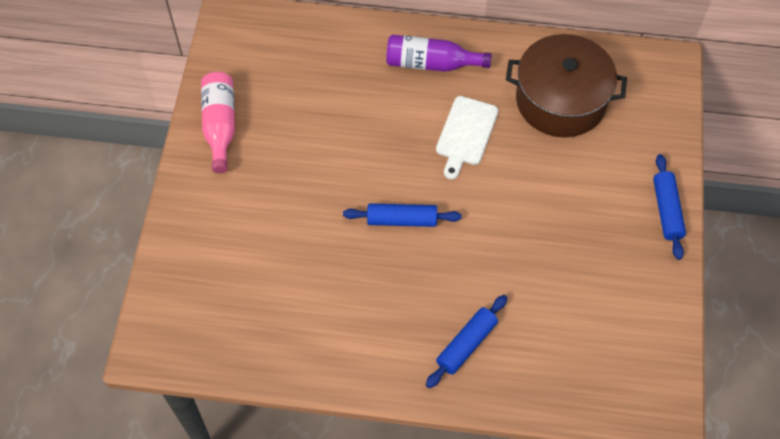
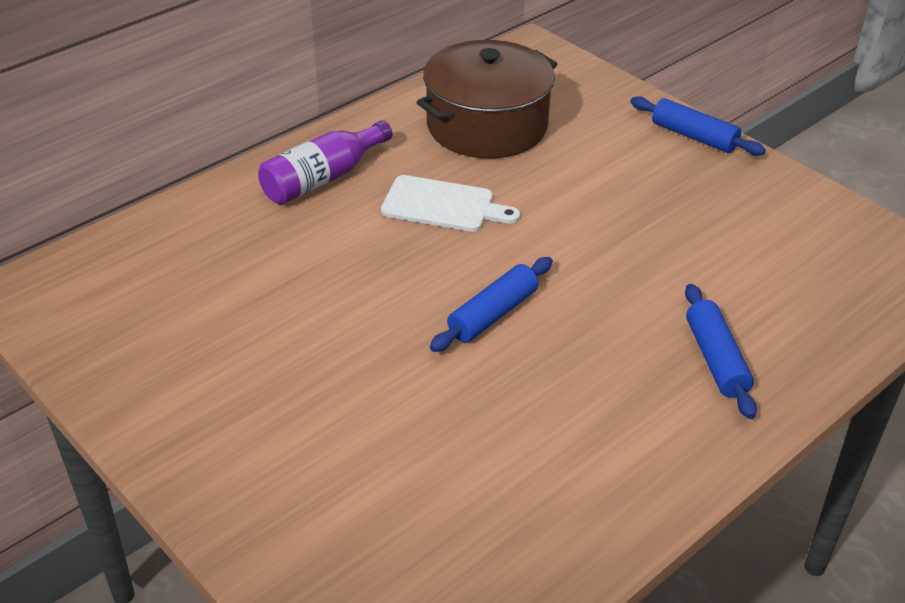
camera: 50 degrees left, 20 degrees down
(220, 125) = (155, 391): pink bottle -> none
(466, 134) = (443, 205): white cutting board -> white cutting board turned 45 degrees counterclockwise

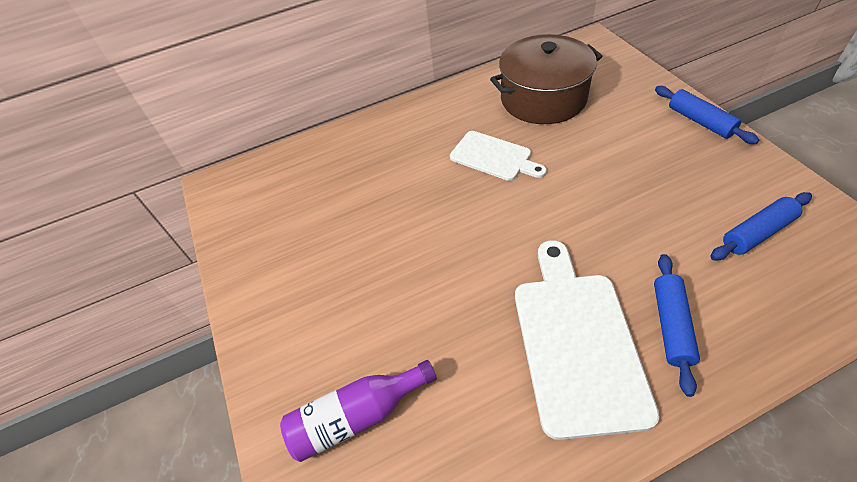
camera: 25 degrees right, 10 degrees up
(322, 178) = (420, 127): purple bottle -> purple bottle (357, 416)
(492, 314) = (502, 251): blue rolling pin -> blue rolling pin (757, 233)
(615, 395) = (576, 342): none -> white cutting board

